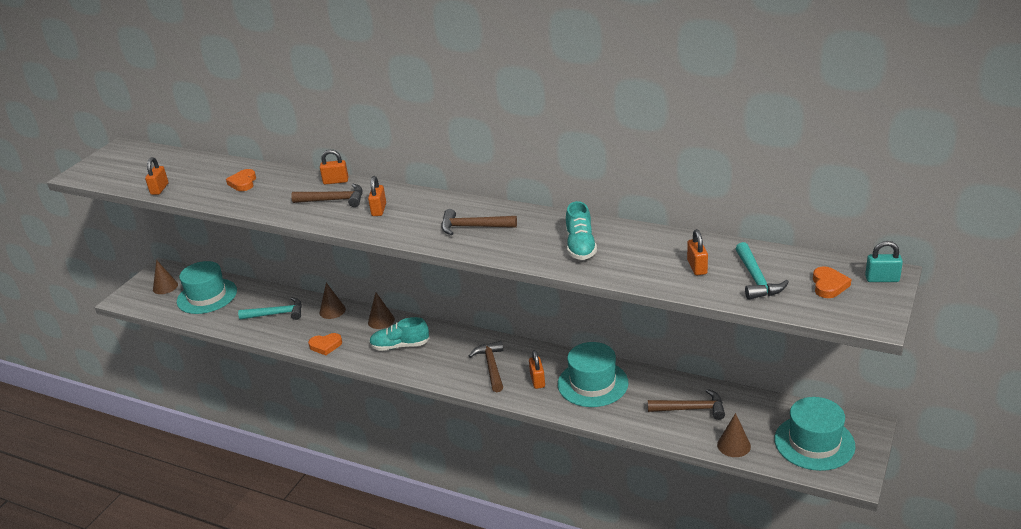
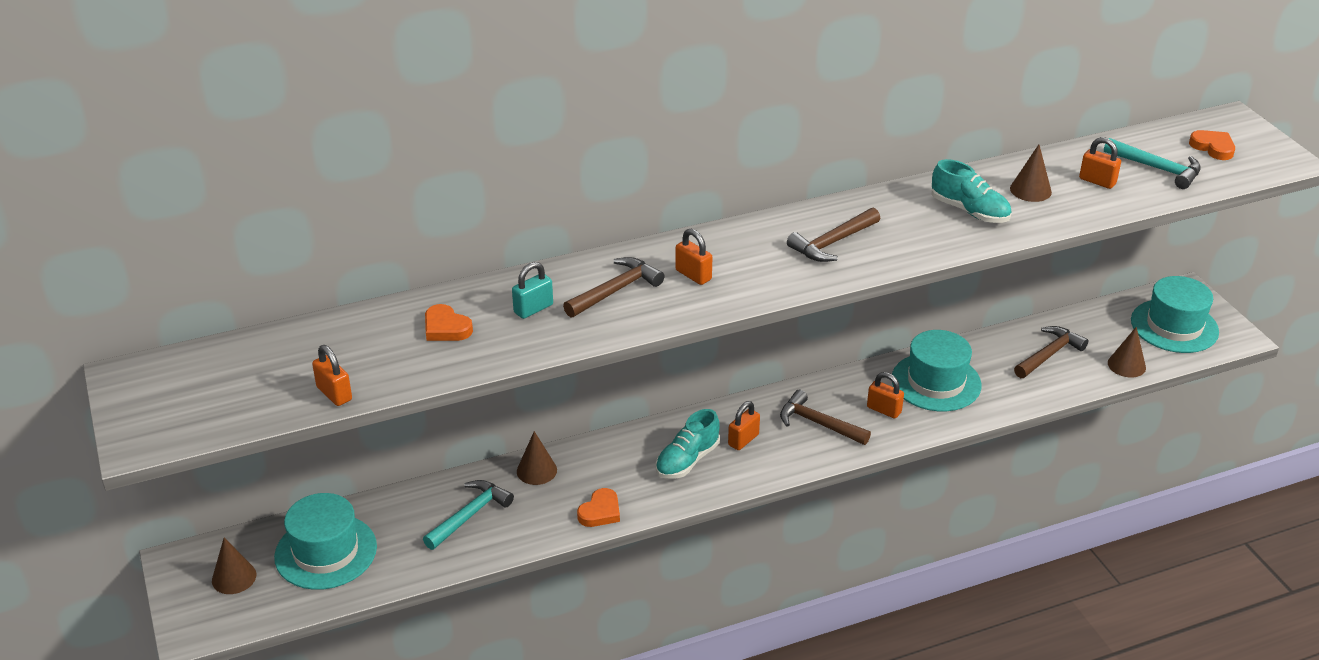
camera: 50 degrees left, 5 degrees up
(336, 181) = (570, 269): orange padlock -> orange padlock (743, 440)
(381, 320) = (616, 447): brown cone -> brown cone (1030, 190)
(882, 279) = (1236, 124): turquoise padlock -> turquoise padlock (533, 309)

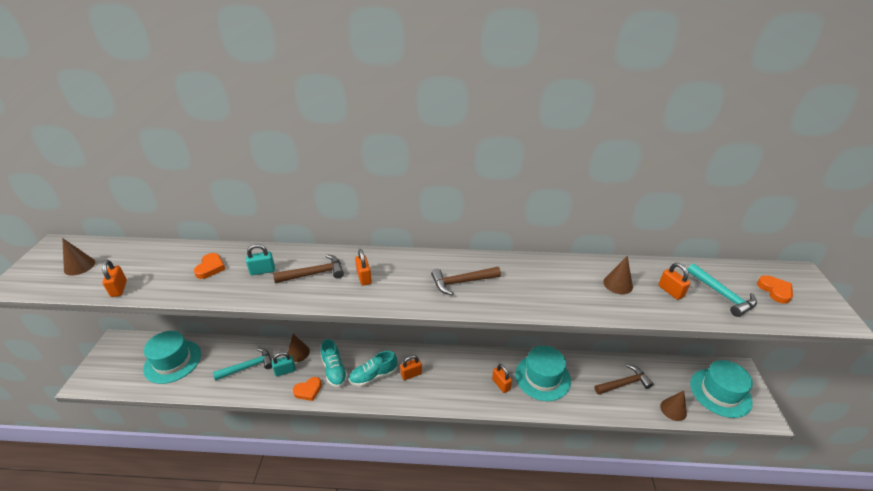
camera: 25 degrees right, 0 degrees up
(234, 577) = (126, 359): brown cone -> brown cone (79, 266)
(446, 328) = (210, 268): orange heart -> orange heart turned 150 degrees counterclockwise
(538, 500) = (285, 371): none -> turquoise padlock
(818, 423) = (458, 379): brown hammer -> none
(969, 211) = (566, 287): turquoise shoe -> turquoise shoe (334, 370)

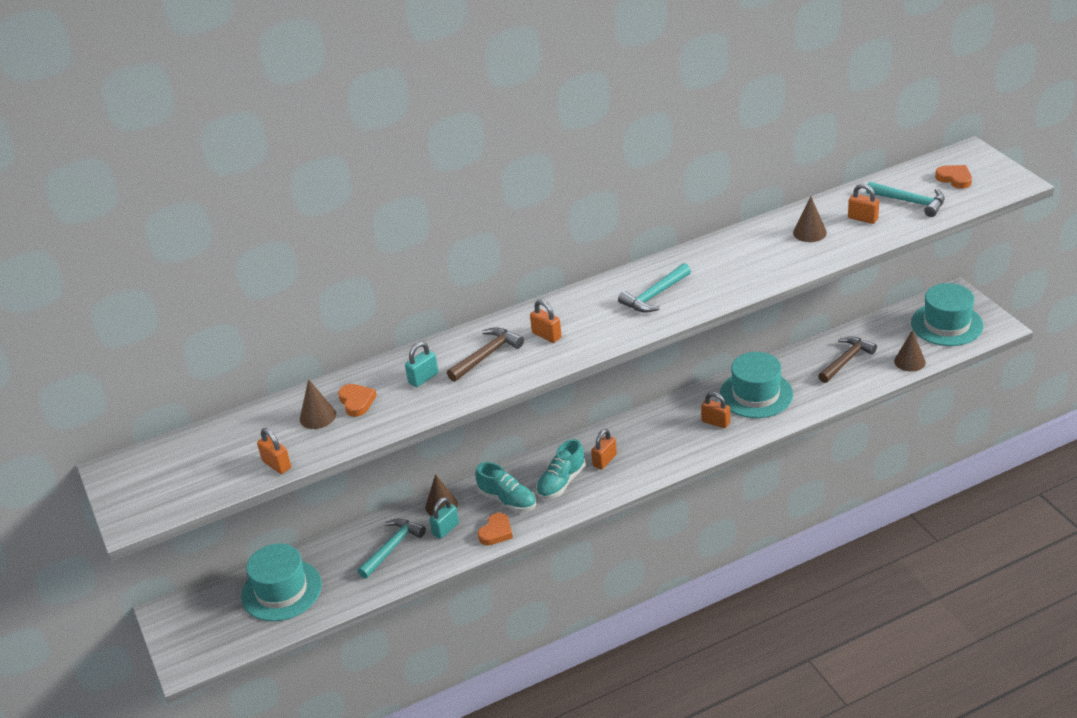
camera: 25 degrees left, 0 degrees up
(79, 266) = (187, 470): brown cone -> brown cone (317, 416)
(461, 282) = (654, 296): brown hammer -> turquoise hammer

